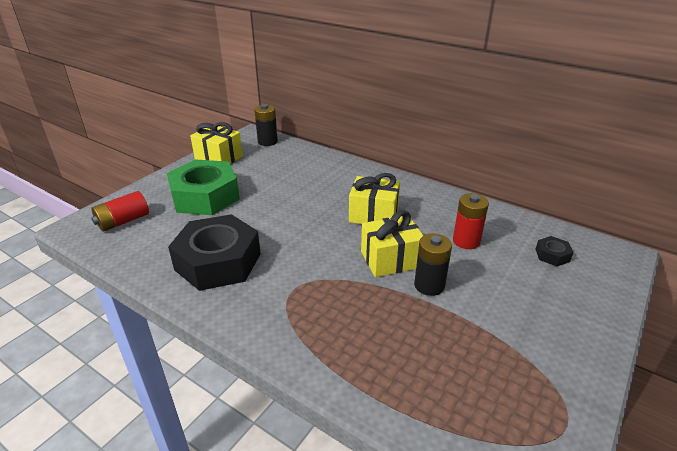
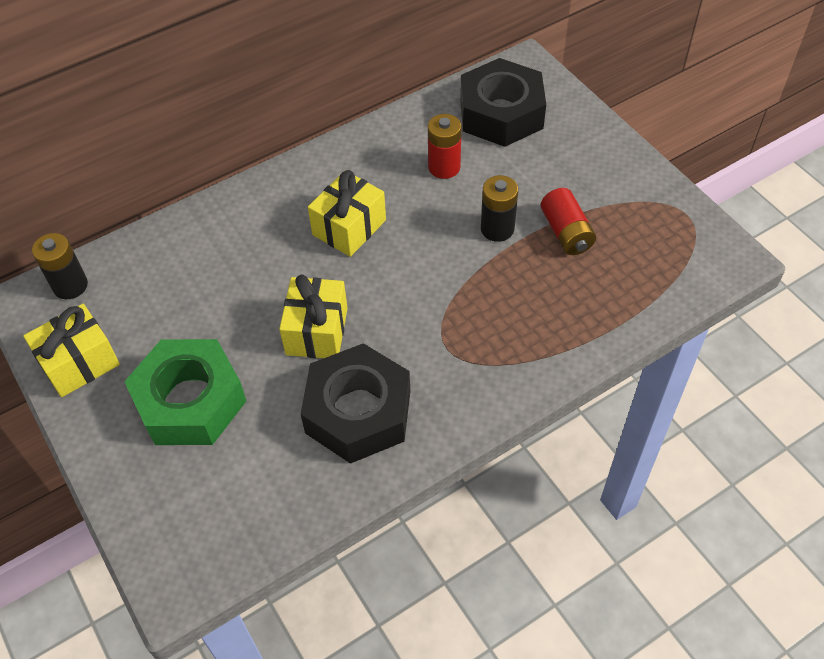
camera: 65 degrees left, 20 degrees up
(123, 221) = (196, 517): red battery -> red battery (566, 232)
(390, 259) = (441, 244): yellow gift -> yellow gift (317, 331)
(552, 255) = (501, 113): black nut -> black nut, size x2.46

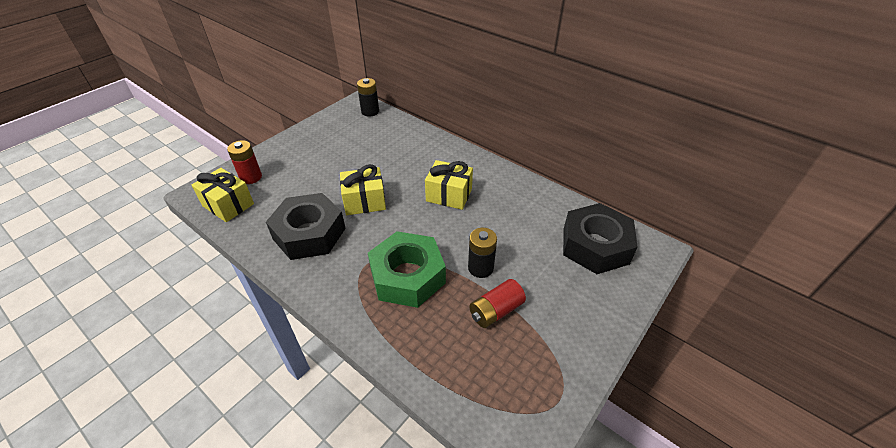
camera: 70 degrees right, 10 degrees down
(79, 363) = (324, 127): yellow gift -> yellow gift (228, 205)
(190, 401) = (307, 167): green nut -> green nut (407, 276)
(444, 167) = (523, 226): red battery -> red battery (251, 177)

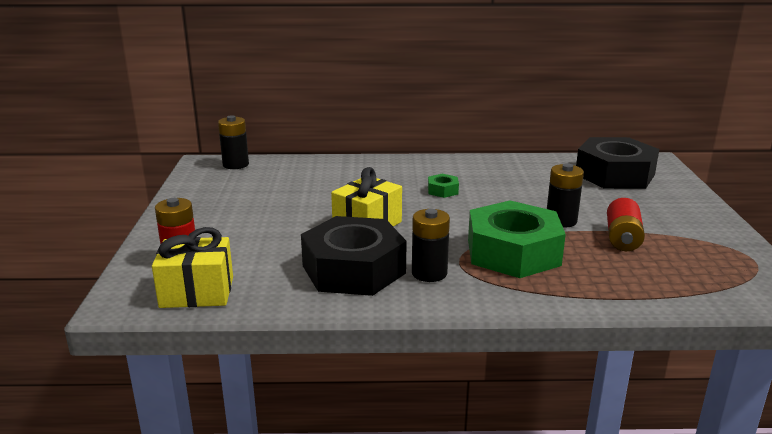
camera: 40 degrees left, 20 degrees down
(339, 262) = (429, 273): none -> black battery
(449, 195) = (443, 190): yellow gift -> green nut

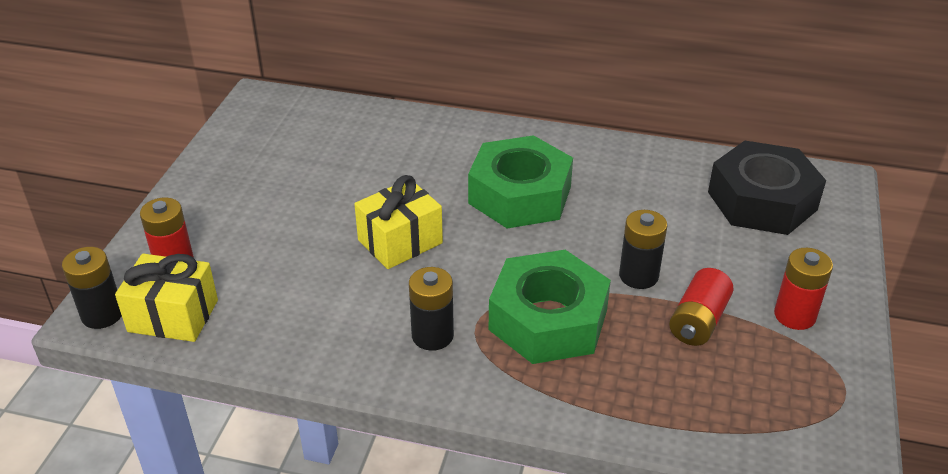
camera: 15 degrees right, 15 degrees up
(235, 165) = (294, 107): black battery -> black battery (102, 314)
(354, 269) = (351, 313): black nut -> none
(443, 190) = (520, 195): green nut -> green nut, size x2.46
(685, 227) = (794, 315): none -> red battery

